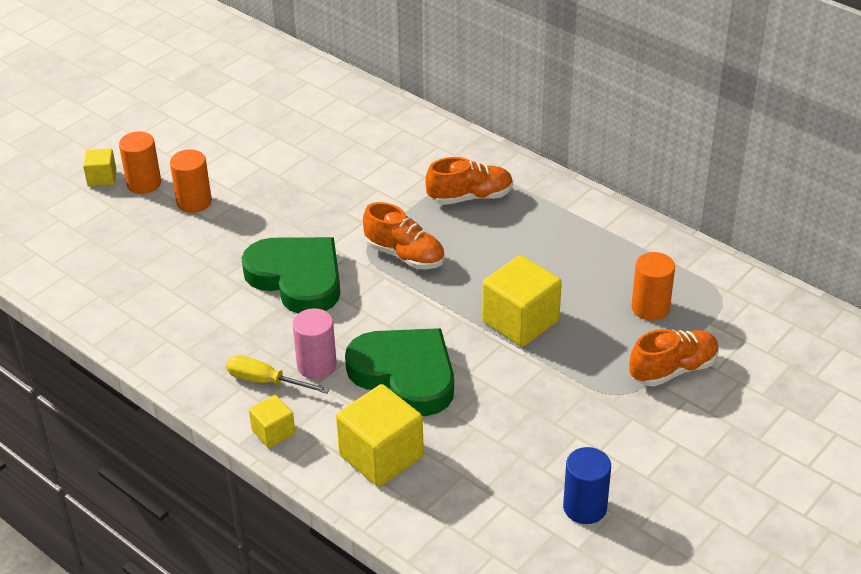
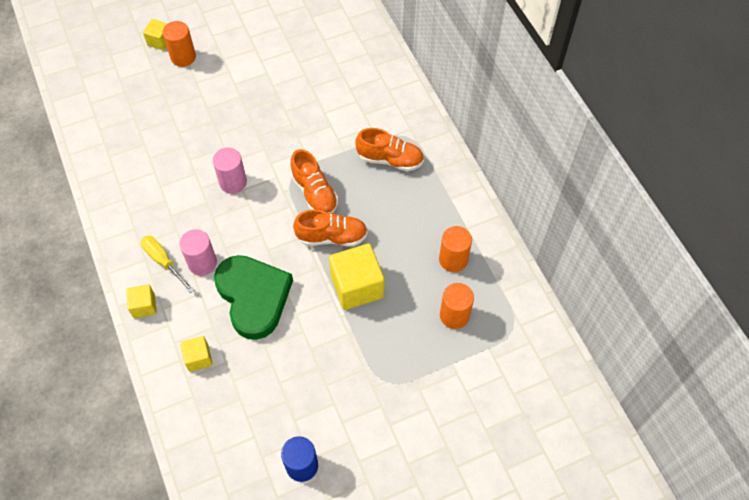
camera: 25 degrees right, 20 degrees up
(194, 202) = (205, 87): orange cylinder -> orange cylinder (453, 259)
(297, 278) = (233, 182): green heart -> pink cylinder
(381, 456) = (198, 358): yellow cube -> yellow cube, size x0.54
(673, 370) = (435, 378): orange shoe -> orange shoe (332, 237)

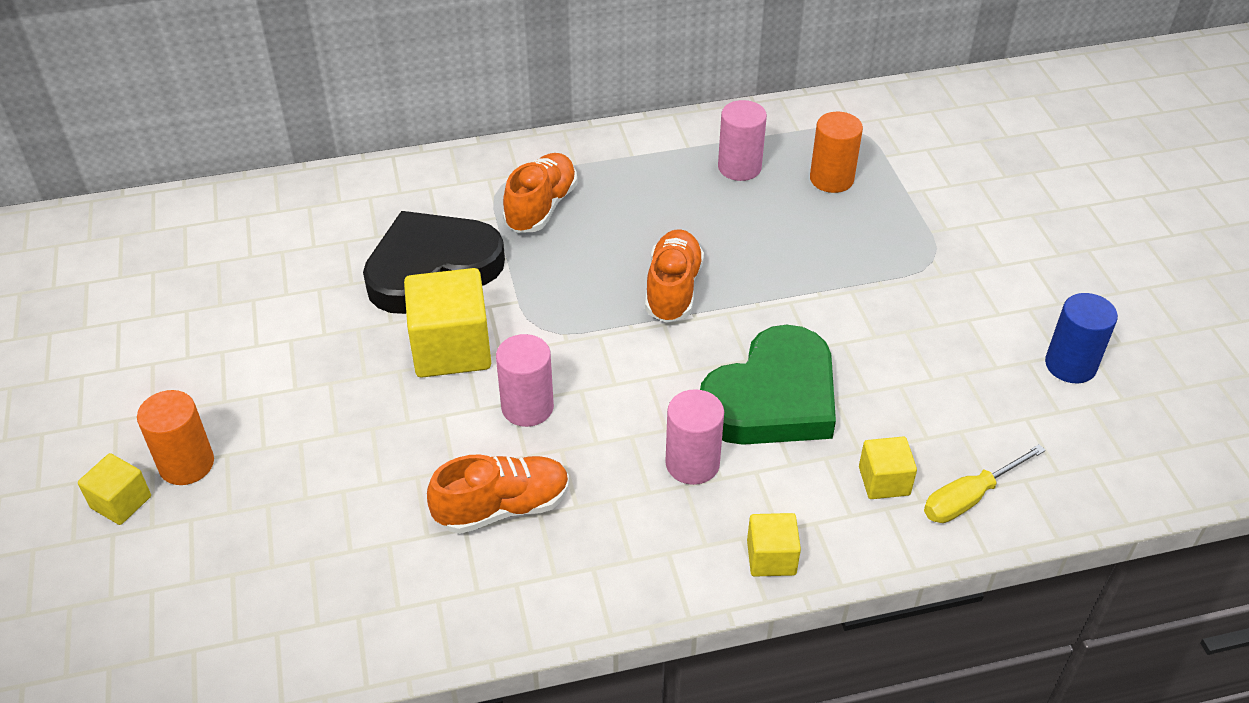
camera: 80 degrees left, 15 degrees down
(163, 262) = (679, 522): yellow screwdriver -> yellow screwdriver (969, 498)
(253, 297) = (773, 397): green heart -> green heart turned 150 degrees clockwise
(314, 193) = (581, 301): orange shoe -> orange shoe (503, 507)
(329, 119) = (432, 268): none -> black heart
(357, 286) = (769, 271): yellow cube -> yellow cube (451, 348)
(453, 259) = (739, 167): orange cylinder -> pink cylinder

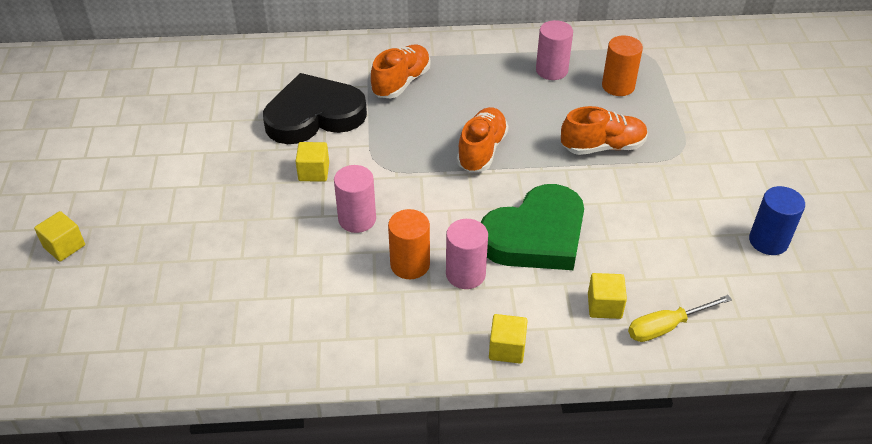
camera: 10 degrees right, 0 degrees up
(186, 464) = (114, 227): orange cylinder -> orange cylinder (410, 264)
(451, 348) = (314, 172): yellow cube -> yellow cube, size x0.54
(503, 507) = (322, 286): orange shoe -> orange shoe (603, 147)

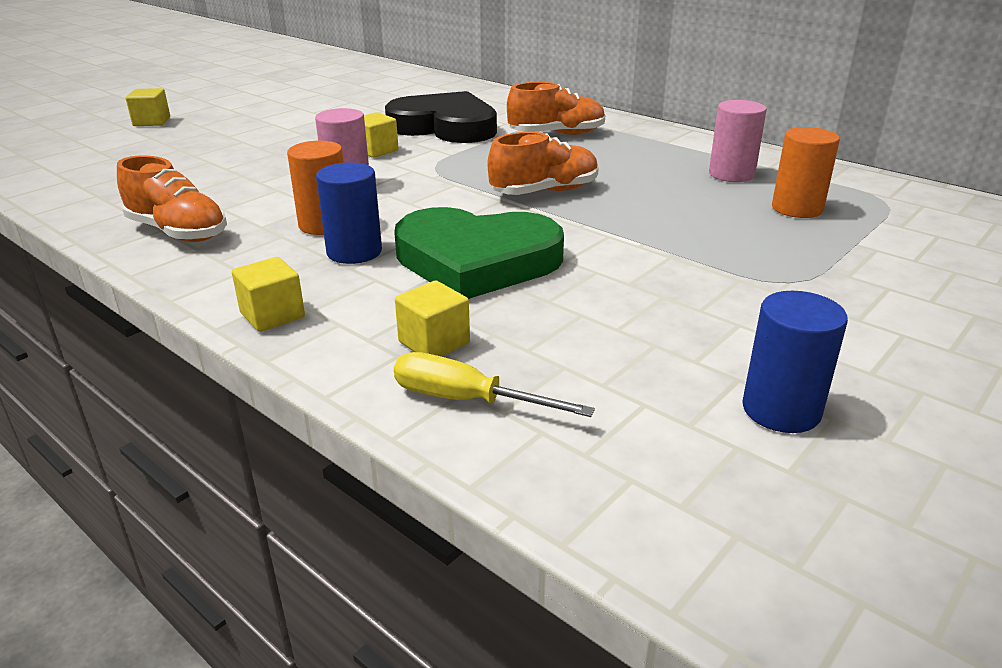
camera: 45 degrees right, 15 degrees down
(465, 274) = (354, 252): pink cylinder -> blue cylinder
(603, 147) = (687, 238): orange shoe -> orange shoe (178, 232)

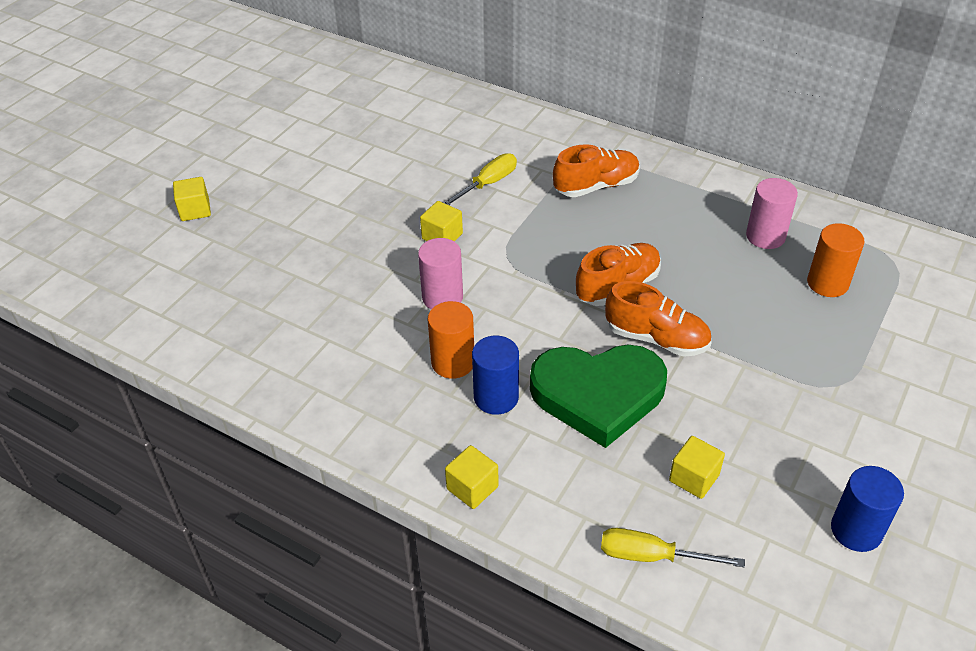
camera: 10 degrees left, 15 degrees up
(178, 232) = (334, 391): orange shoe -> orange shoe (656, 338)
(434, 343) = (605, 500): yellow cube -> yellow cube (694, 478)
(445, 126) = (487, 184): black heart -> yellow screwdriver

